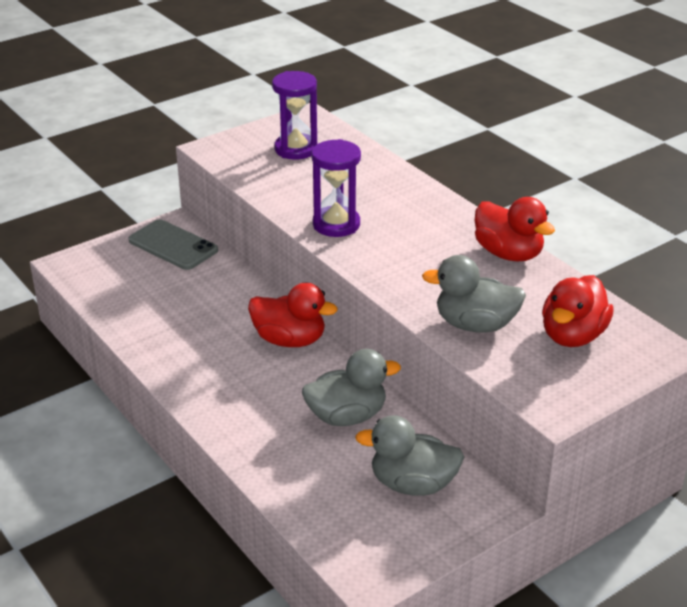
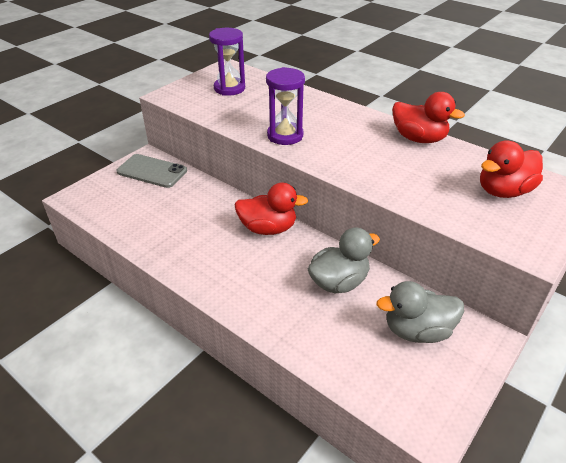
camera: 15 degrees left, 5 degrees up
(475, 325) = (429, 195): grey duck -> none
(572, 336) = (503, 191): red duck -> red duck turned 45 degrees clockwise

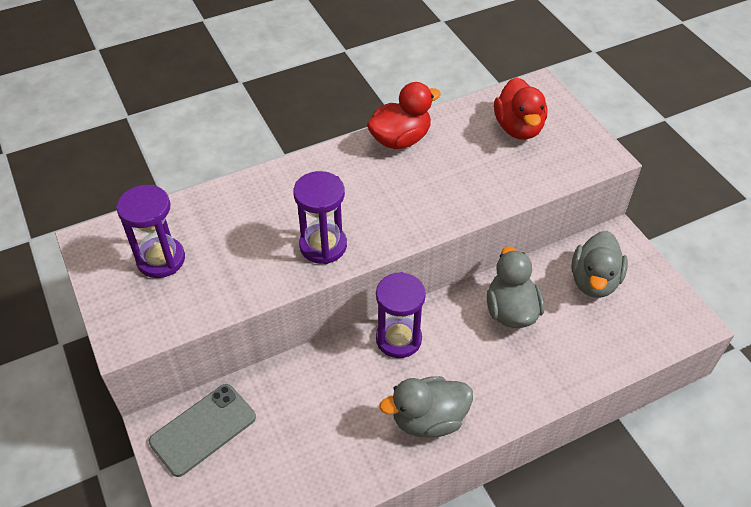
camera: 65 degrees left, 10 degrees up
(206, 263) = (428, 419): none -> grey duck
(268, 228) = (398, 339): red duck -> purple hourglass

